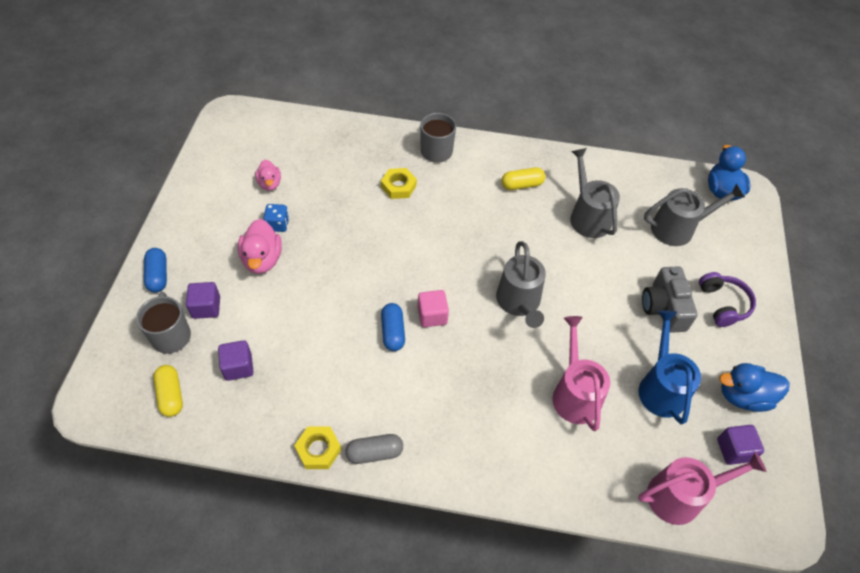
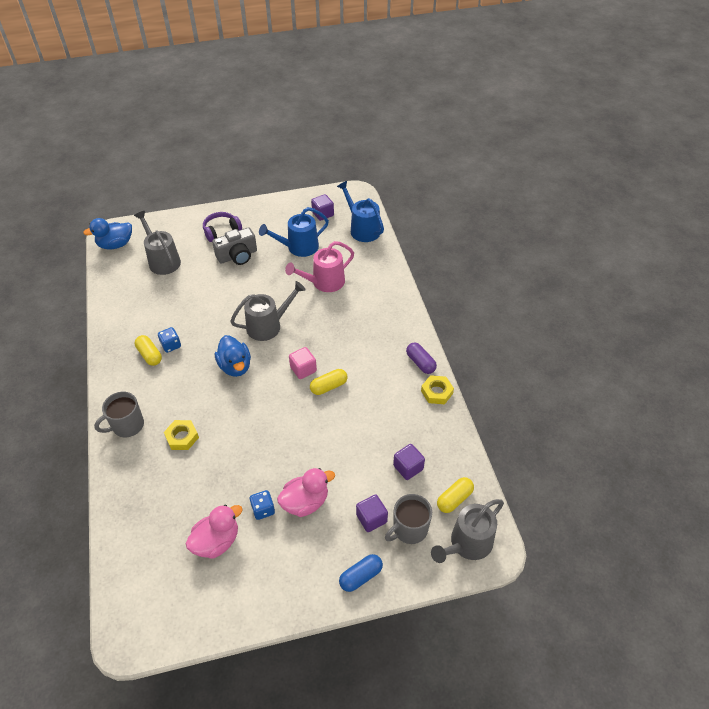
camera: 110 degrees left, 5 degrees down
(270, 183) = (216, 541): pink duck -> pink duck, size x1.57
(374, 453) = (420, 363): grey capsule -> purple capsule
(393, 332) = (328, 386): blue capsule -> yellow capsule
(528, 205) = (171, 345): none -> blue dice
(588, 216) = (169, 308): grey watering can -> grey watering can (467, 544)
(681, 496) = (362, 229): pink watering can -> blue watering can
(743, 396) = (286, 214): blue duck -> blue duck (235, 366)

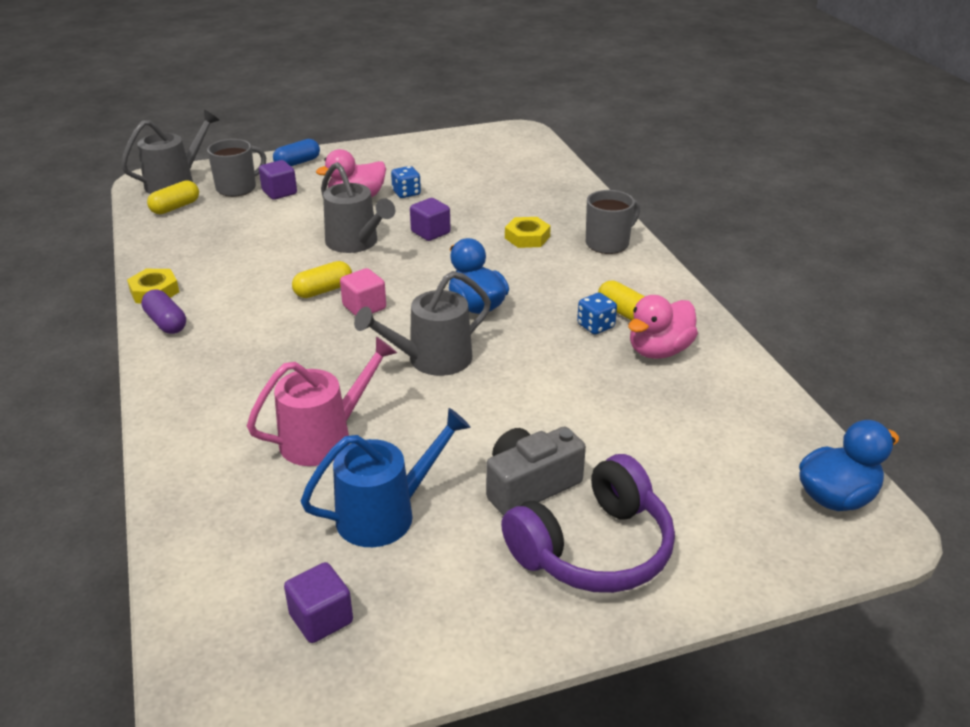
camera: 175 degrees right, 15 degrees down
(162, 260) = (699, 465): grey watering can -> grey watering can (355, 243)
(216, 541) = (453, 174): pink duck -> pink duck (659, 351)
(221, 231) = (593, 548): purple headphones -> purple headphones, size x1.61
(362, 229) = (214, 575): blue watering can -> none
(408, 467) = (224, 226): purple cube -> purple cube (430, 232)

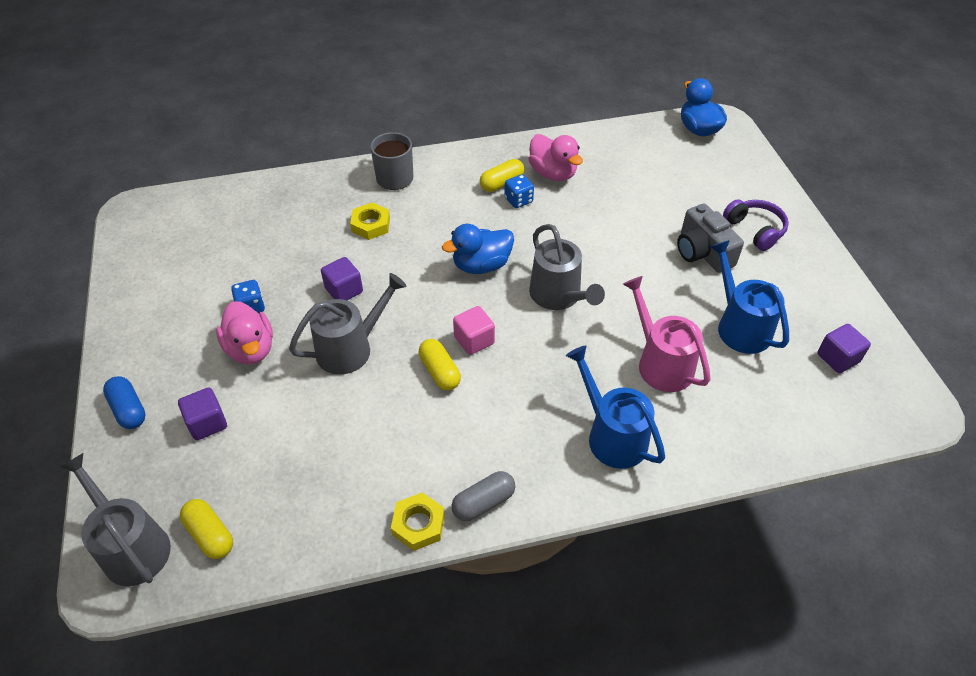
camera: 85 degrees left, 15 degrees up
(166, 323) = (483, 502): purple capsule -> grey capsule
(224, 399) = (612, 435): none -> blue watering can
(237, 188) = (178, 469): grey mug -> none
(593, 548) = (755, 230): purple headphones -> purple headphones, size x0.62

